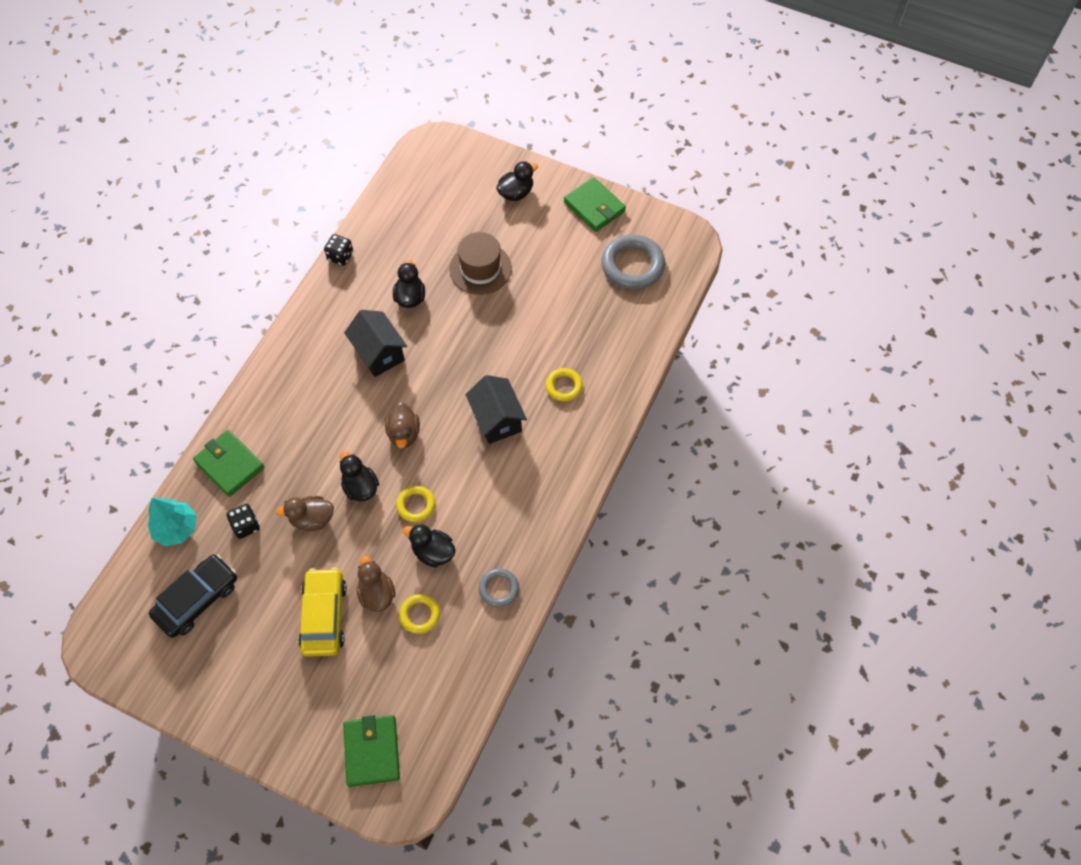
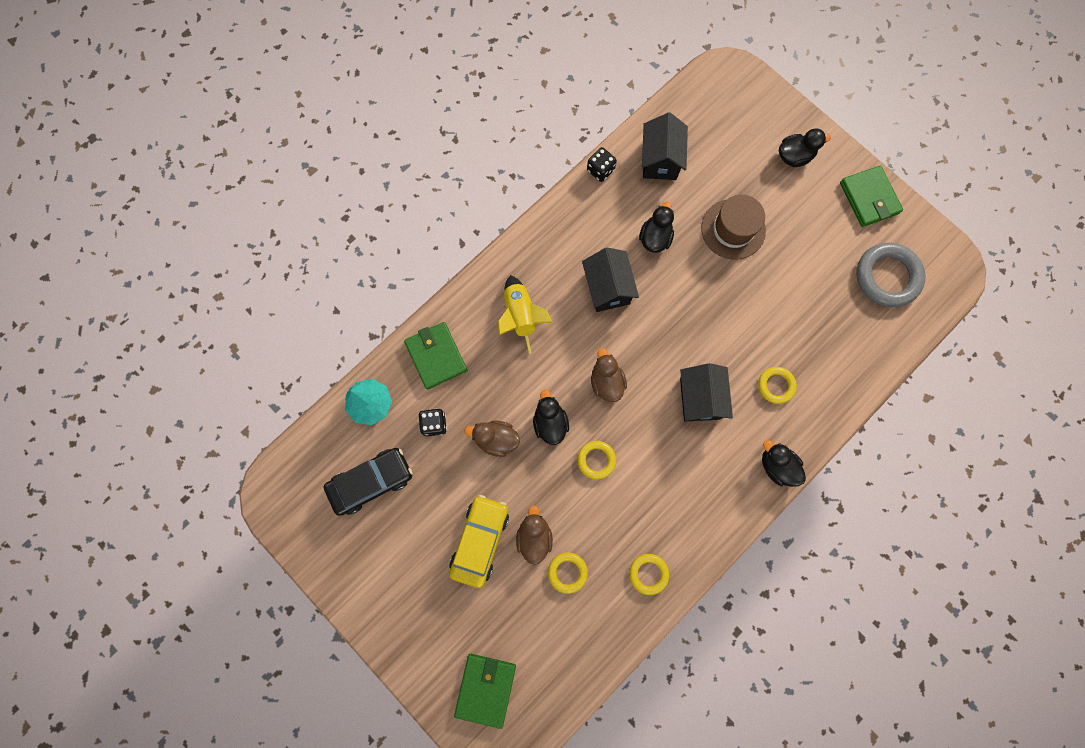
camera: 20 degrees right, 15 degrees up
(302, 403) = (520, 316): none -> yellow rocket
(394, 232) = (660, 160): none -> black house
(404, 434) = (606, 382): brown duck -> brown duck turned 150 degrees clockwise
(433, 552) = (598, 514): black duck -> black duck (777, 466)
(499, 589) = (648, 574): grey ring -> yellow ring

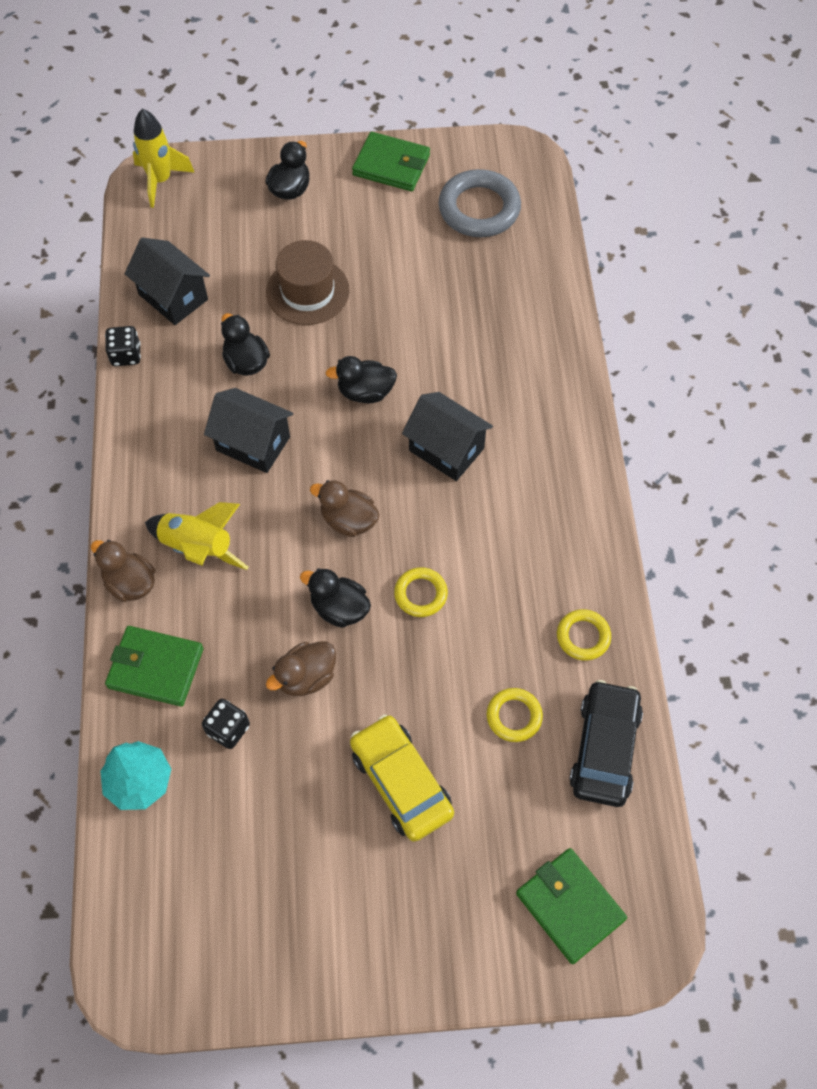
camera: 50 degrees left, 15 degrees down
(371, 482) = (227, 852): black car -> black car (605, 748)
(534, 536) = (446, 720): brown duck -> brown duck (130, 583)
(730, 80) = (160, 181): none -> yellow rocket
(776, 386) = (496, 375): yellow ring -> none
(777, 466) = (575, 435): black duck -> black duck (365, 392)

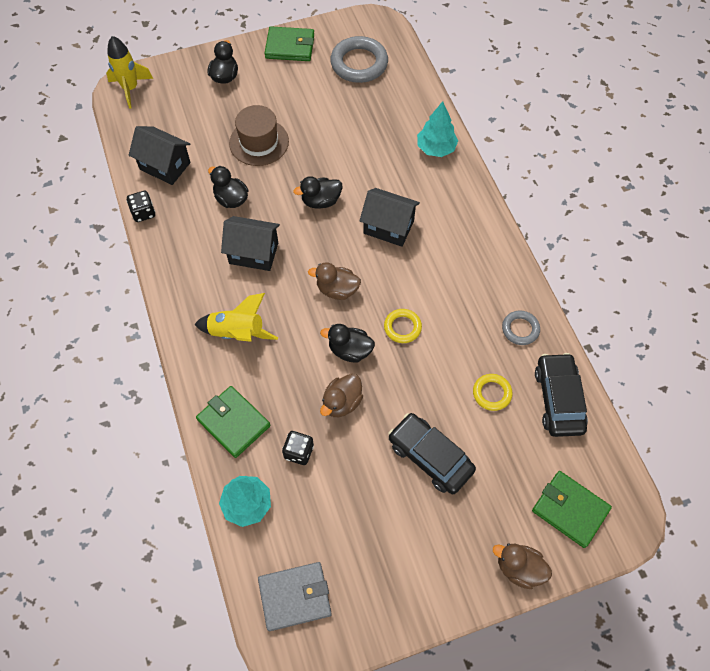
camera: 15 degrees left, 0 degrees up
(130, 583) = (196, 369): brown duck -> brown duck (519, 568)
(155, 668) = (233, 423): green wallet -> green wallet turned 45 degrees clockwise
(163, 921) = (295, 596): none -> grey wallet
(401, 782) = (430, 457): yellow car -> black car
(547, 353) = (436, 148): none -> turquoise tree
(583, 636) = (520, 329): yellow ring -> grey ring

